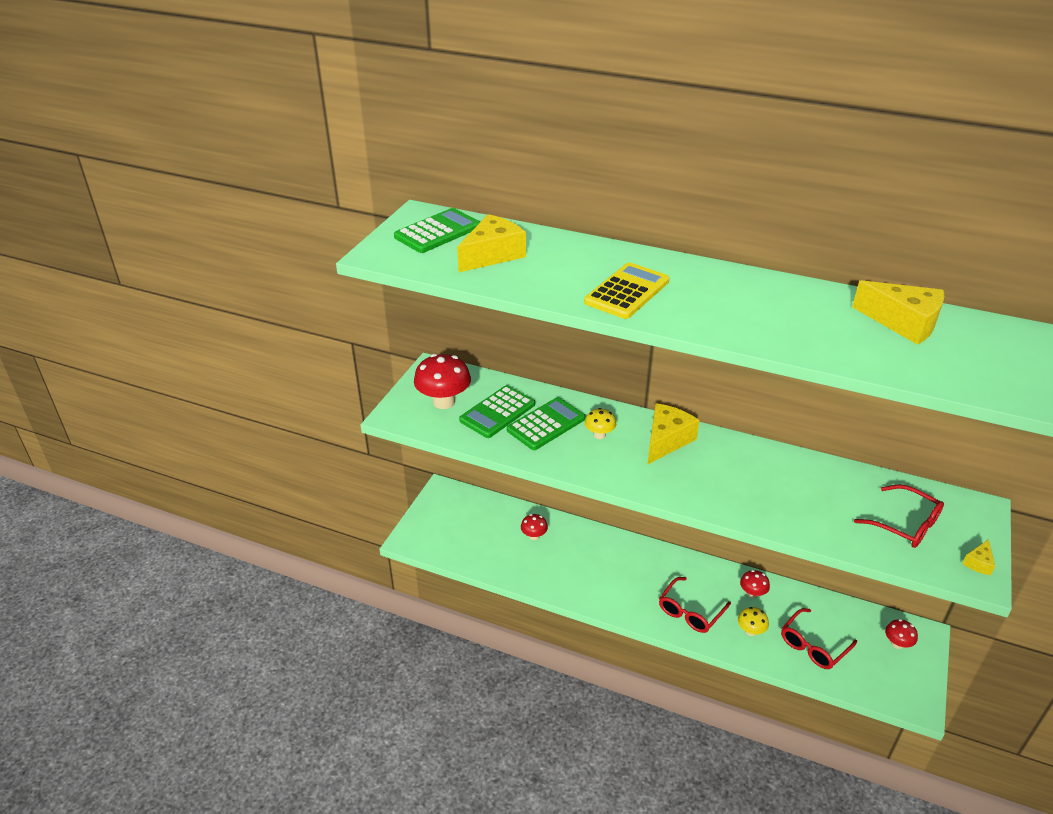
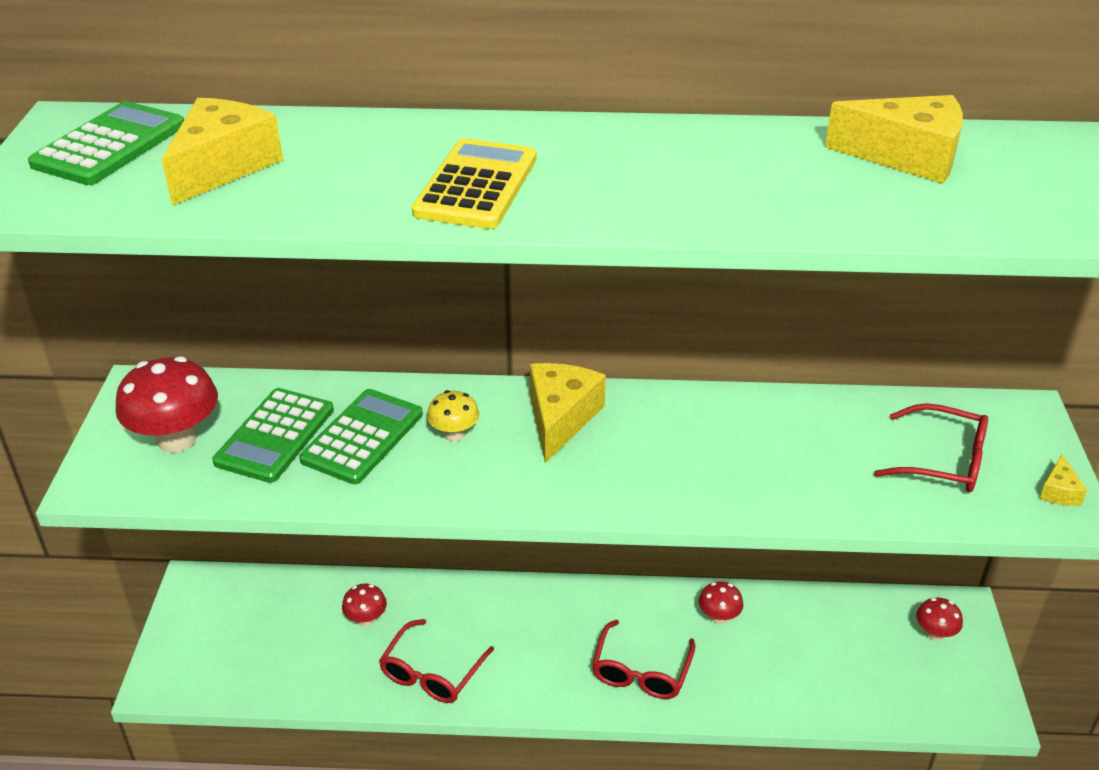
camera: 20 degrees left, 0 degrees up
(750, 631) = (736, 675): yellow mushroom -> none
(813, 646) = (828, 671): red glasses -> red glasses (432, 673)

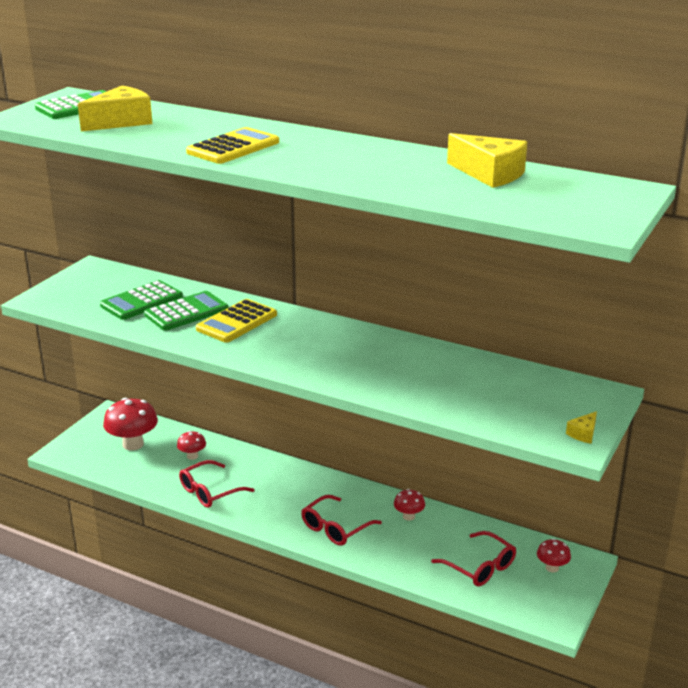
camera: 25 degrees right, 10 degrees down
(176, 439) = (91, 291): red mushroom -> red mushroom (133, 444)
(454, 434) = (237, 322): yellow mushroom -> yellow calculator
(561, 418) = (303, 329): yellow cheese -> none
(943, 461) = (521, 402): red glasses -> red glasses (480, 567)

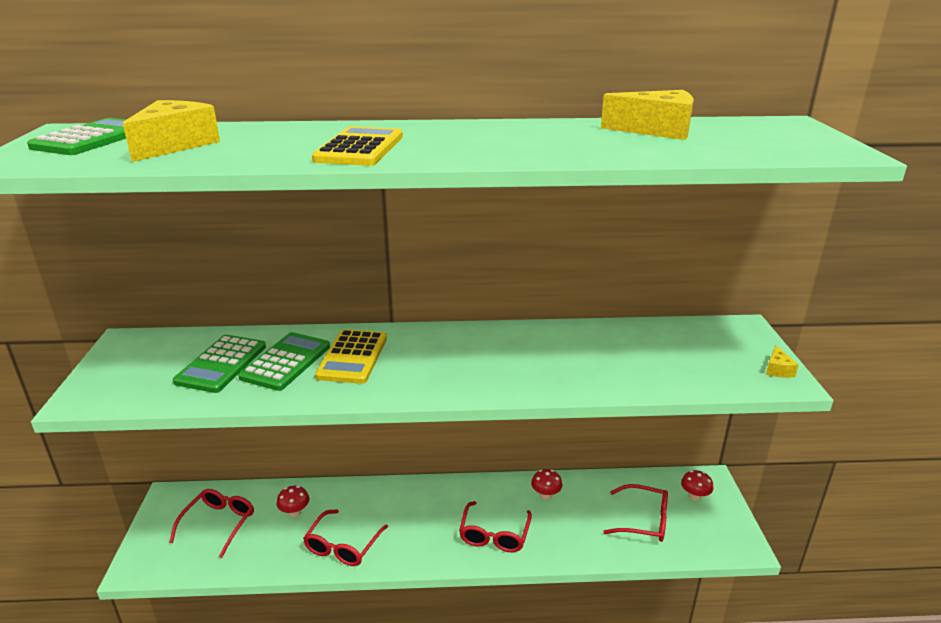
camera: 30 degrees left, 0 degrees up
(133, 444) = (219, 523): red mushroom -> red glasses

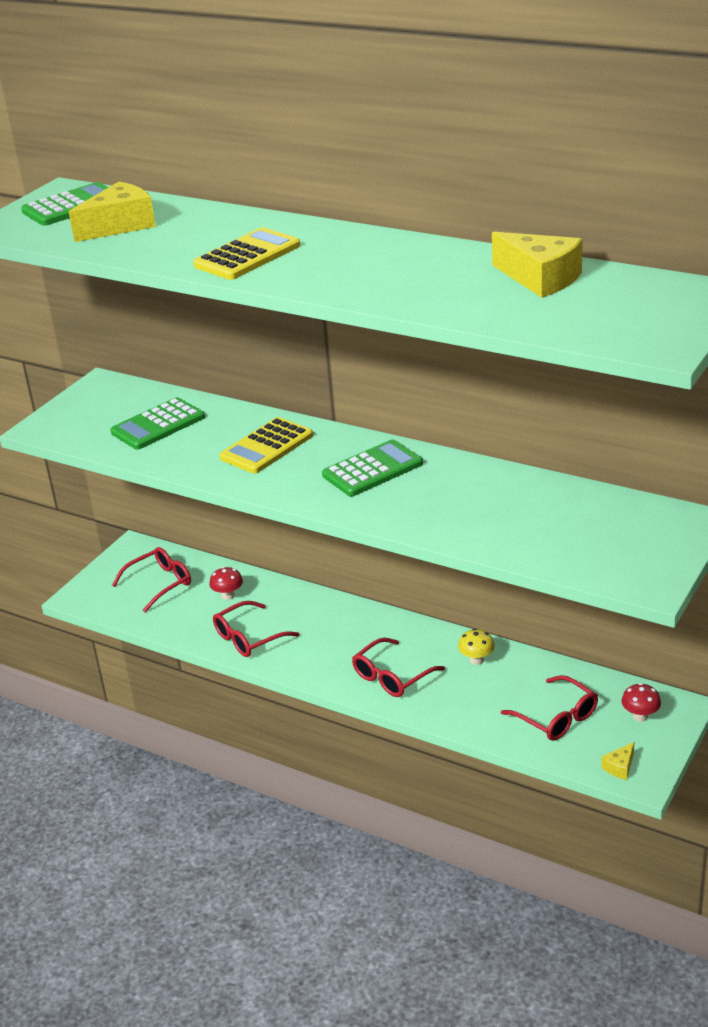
camera: 35 degrees right, 5 degrees up
(286, 362) = (209, 436): green calculator -> green calculator (372, 469)
(545, 495) = (476, 660): red mushroom -> yellow mushroom
(778, 369) = (659, 572): yellow cheese -> yellow cheese (620, 767)

